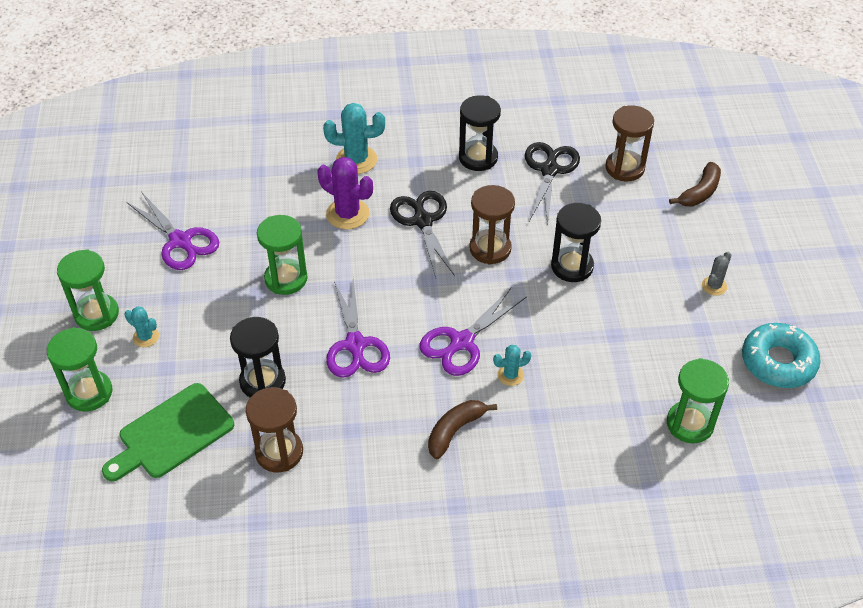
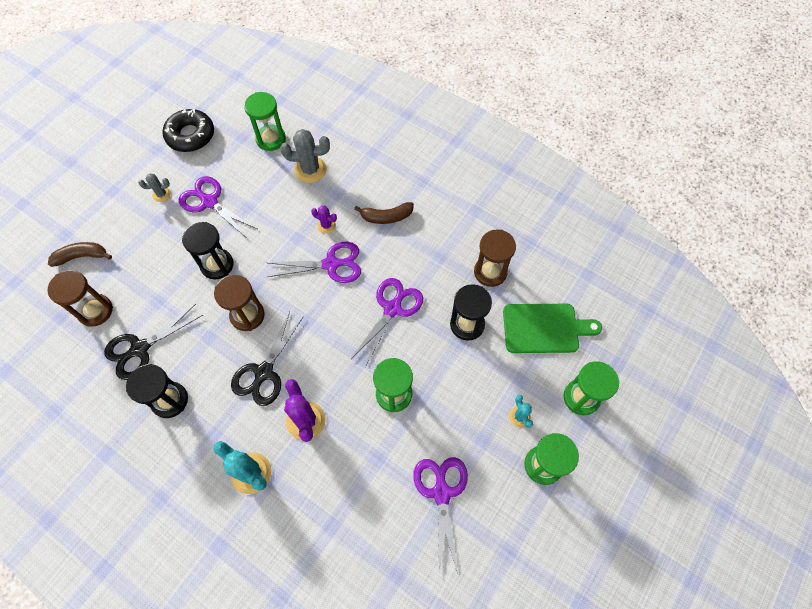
camera: 140 degrees left, 15 degrees up
(510, 375) = (326, 225): turquoise cactus -> purple cactus
(600, 422) = (310, 170): none -> grey cactus
(659, 312) = (209, 202): none -> purple scissors
(778, 362) = (191, 135): turquoise donut -> black donut

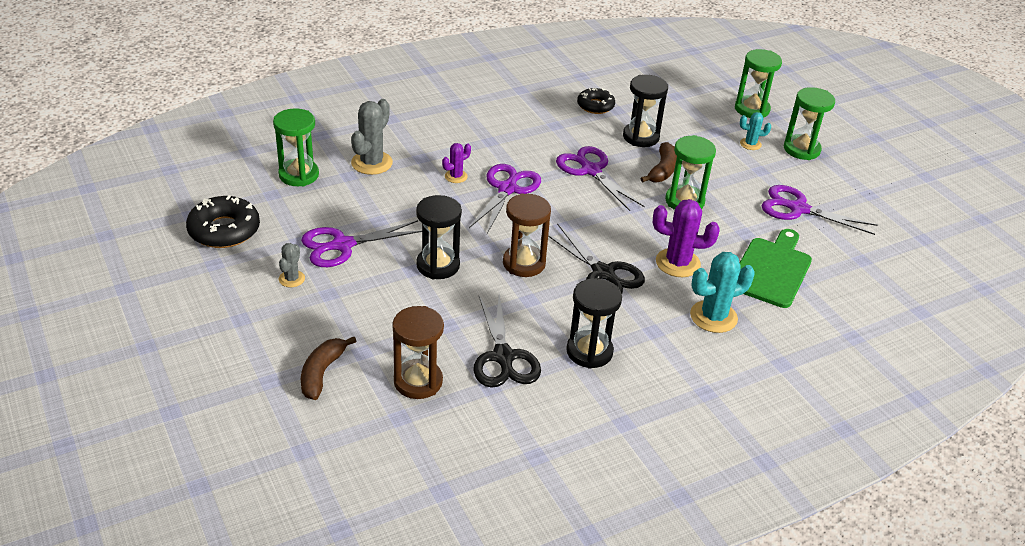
camera: 65 degrees left, 25 degrees down
(386, 217) = (481, 138): brown banana -> brown banana (662, 170)
(490, 272) = (595, 106): brown hourglass -> black donut
(544, 328) = (674, 101): green cutting board -> green cutting board (772, 270)

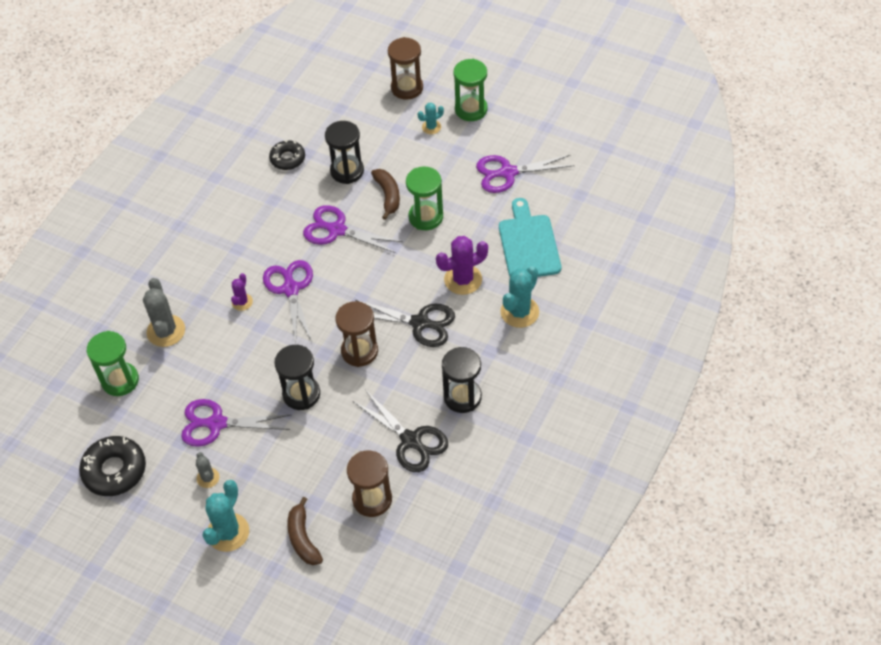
camera: 30 degrees left, 15 degrees up
(263, 328) = (228, 532): none -> turquoise cactus
(342, 245) = (216, 423): purple scissors -> purple scissors turned 60 degrees clockwise
(752, 109) = (407, 88): green hourglass -> brown hourglass
(772, 270) = (528, 244): green cutting board -> turquoise cutting board

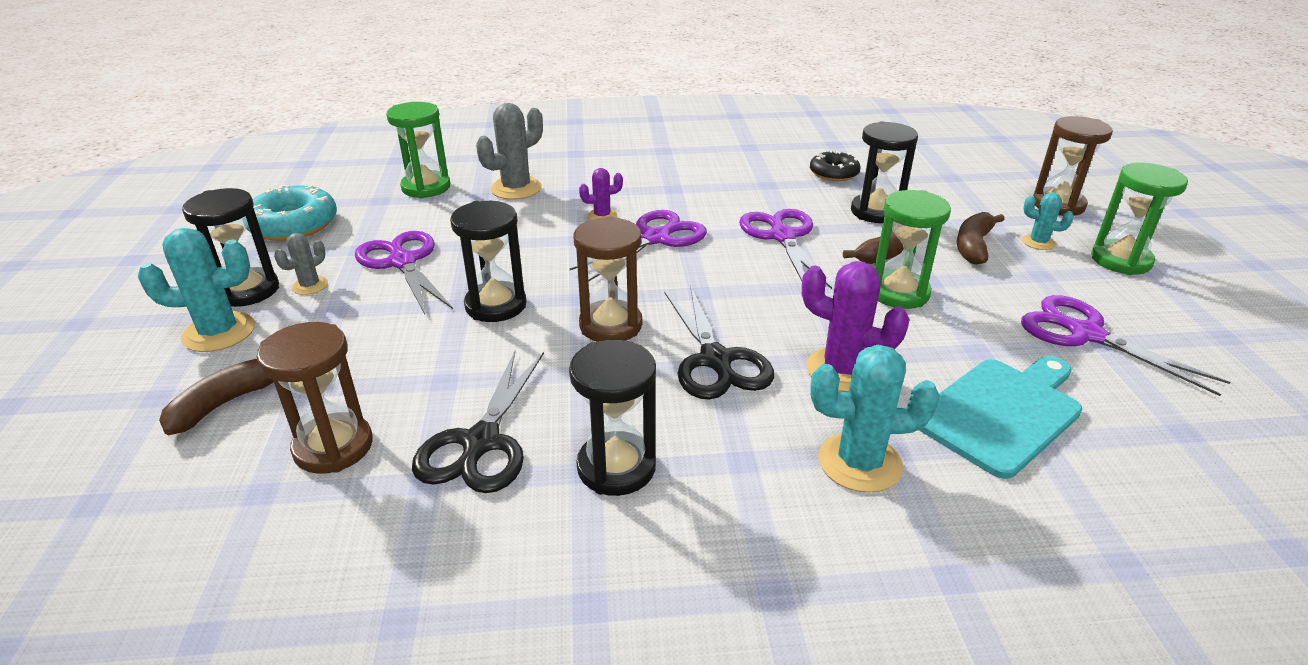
camera: 55 degrees right, 20 degrees down
(114, 470) = (293, 224): black donut -> turquoise donut
(189, 511) = (248, 291): none -> black hourglass
(413, 156) = (973, 246): none -> brown banana

